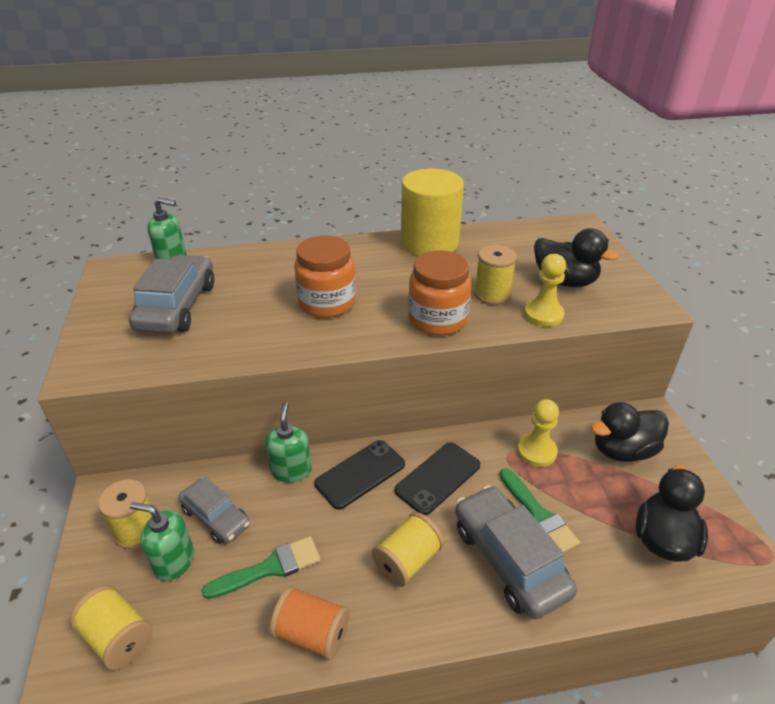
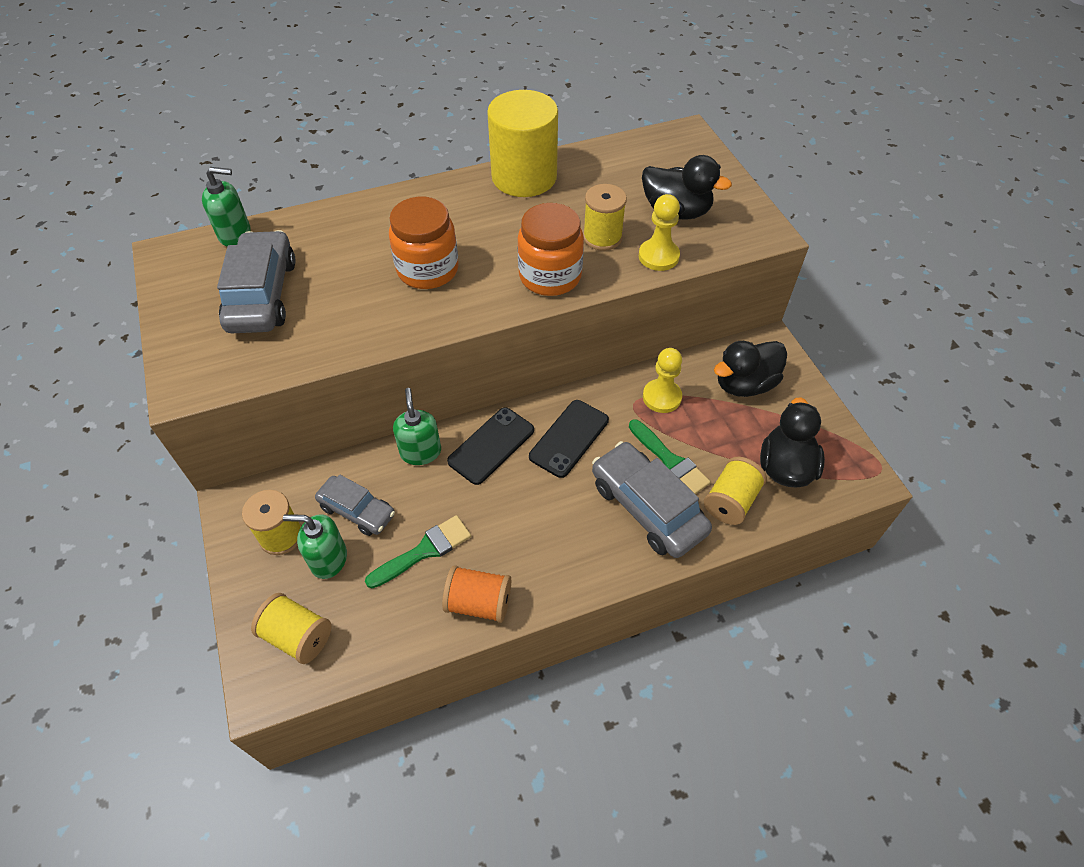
camera: 10 degrees left, 15 degrees up
(407, 561) = (553, 523): yellow spool -> yellow spool (730, 501)

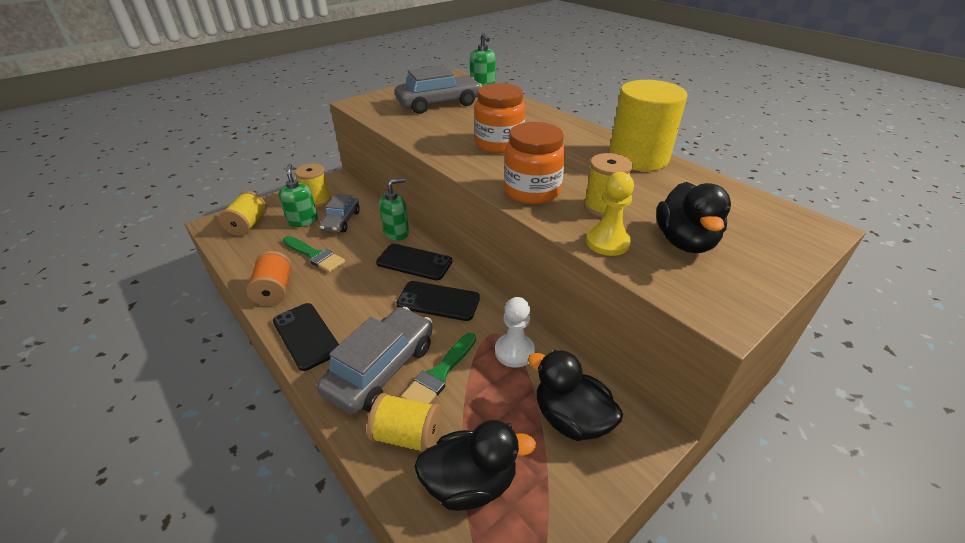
camera: 70 degrees right, 15 degrees down
(575, 572) = (306, 336): none -> black phone
(662, 397) = (514, 351): yellow pawn -> white pawn

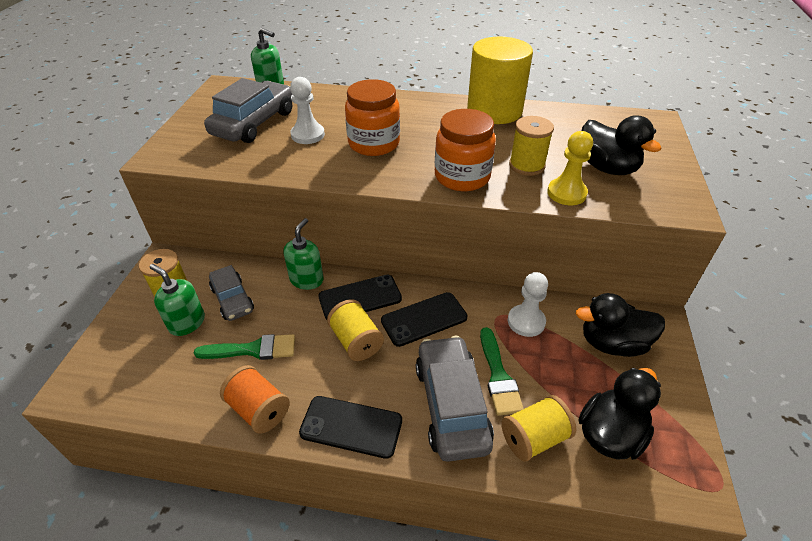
camera: 40 degrees left, 5 degrees up
(248, 225) = (123, 365): yellow spool -> yellow spool (356, 341)
(461, 122) = (308, 135): none -> white pawn

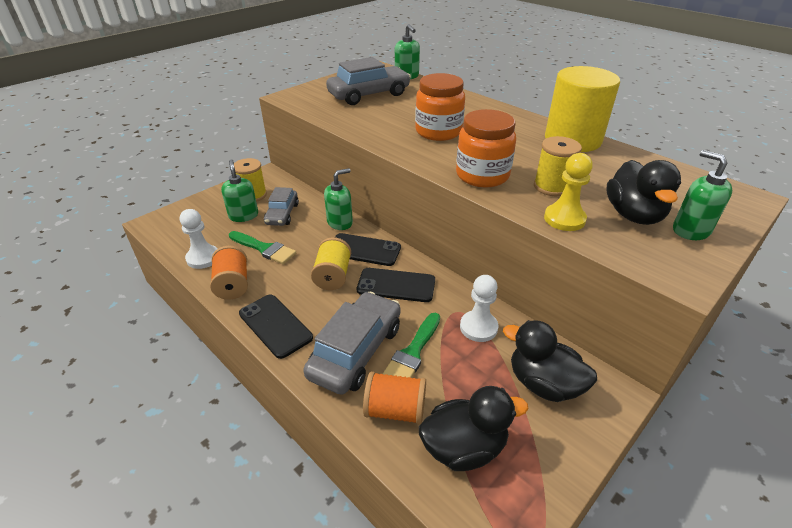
camera: 35 degrees right, 5 degrees down
(308, 135) = (396, 112): white pawn -> white pawn (203, 258)
(534, 438) = (395, 410): yellow spool -> orange spool
(652, 165) = (690, 230): none -> green soap dispenser

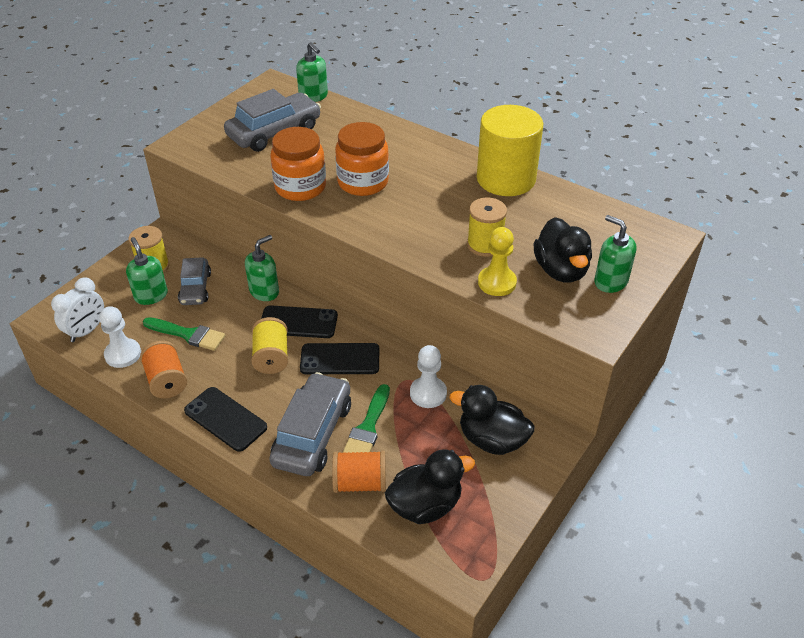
camera: 10 degrees left, 5 degrees up
(180, 236) = (86, 331): none -> white clock
(482, 175) = (415, 238): orange jar -> orange jar (300, 187)

